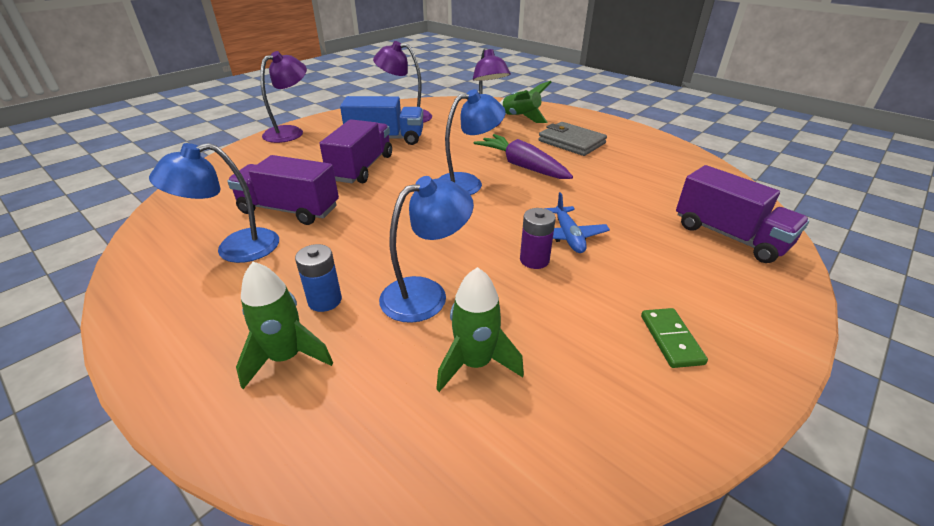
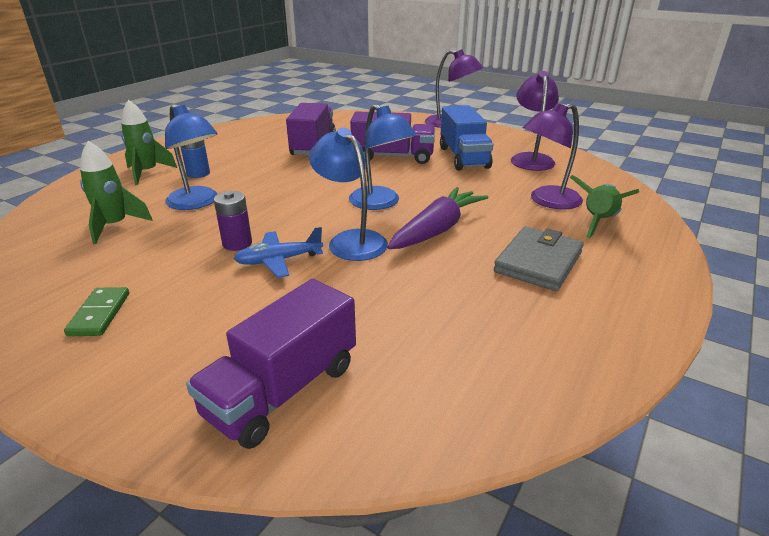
camera: 80 degrees right, 5 degrees down
(235, 249) = (260, 141): blue lamp -> blue lamp (351, 240)
(671, 339) = (100, 314): green domino -> green domino turned 75 degrees counterclockwise

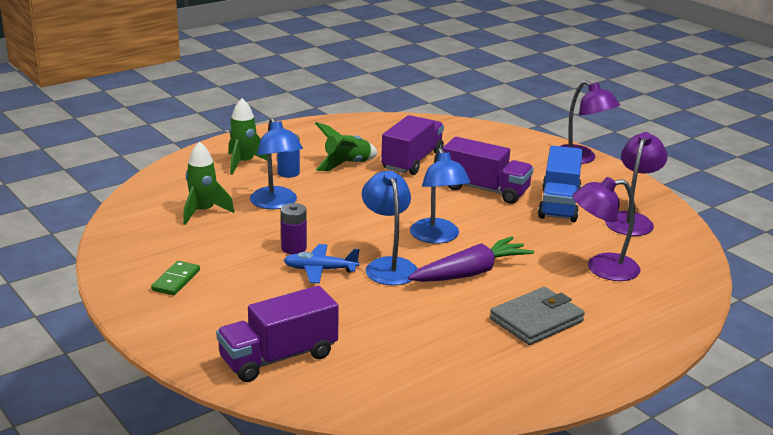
camera: 20 degrees right, 5 degrees down
(598, 222) = (630, 299): green rocket -> green rocket (346, 165)

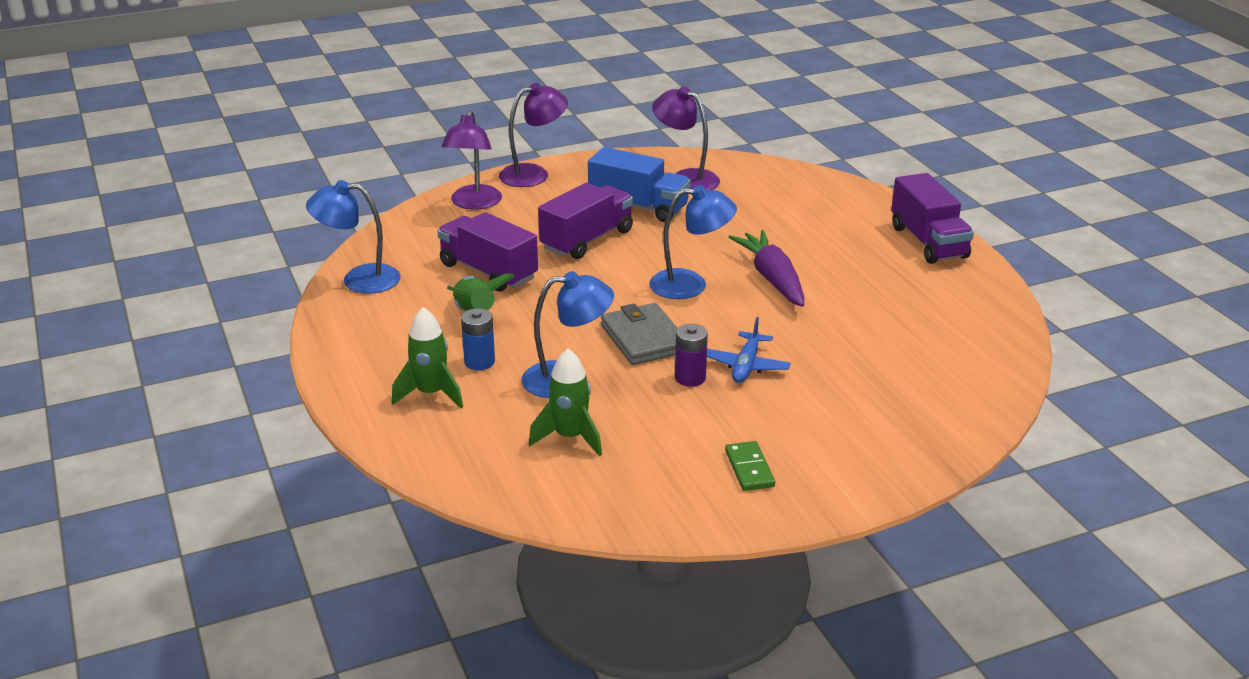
camera: 75 degrees left, 5 degrees up
(176, 280) = (749, 469): green domino -> green domino turned 45 degrees clockwise
(278, 357) = (923, 409): purple truck -> purple truck (928, 242)
(388, 266) = (747, 322): blue lamp -> blue lamp (359, 279)
(536, 320) = (867, 261): grey wallet -> grey wallet (644, 339)
(602, 268) = (778, 212): purple lamp -> purple lamp (474, 203)

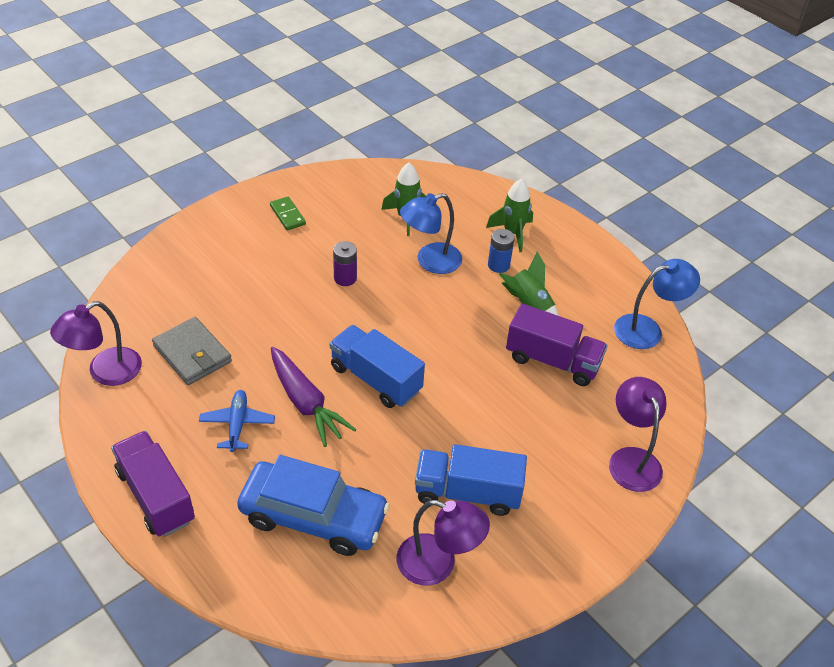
camera: 160 degrees right, 15 degrees up
(534, 174) = (606, 531): purple lamp -> purple lamp (105, 372)
(587, 240) = (492, 424): purple truck -> none
(644, 339) = (392, 309): grey wallet -> grey wallet (192, 354)
(690, 285) = (375, 379): blue lamp -> blue truck
(746, 366) = (307, 297): blue plane -> blue plane (237, 424)
(783, 213) = (313, 517): none -> blue car

